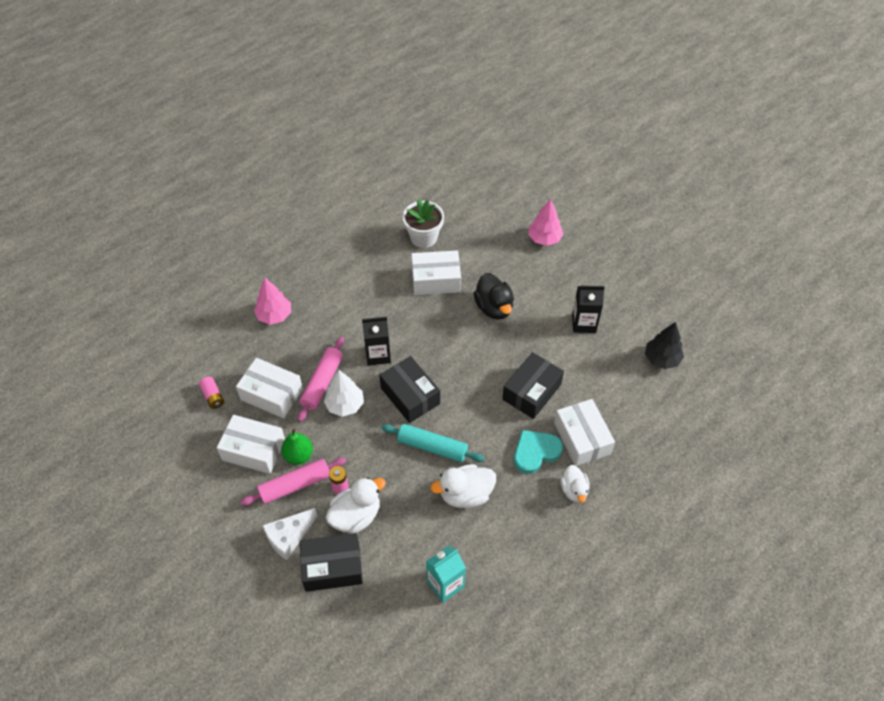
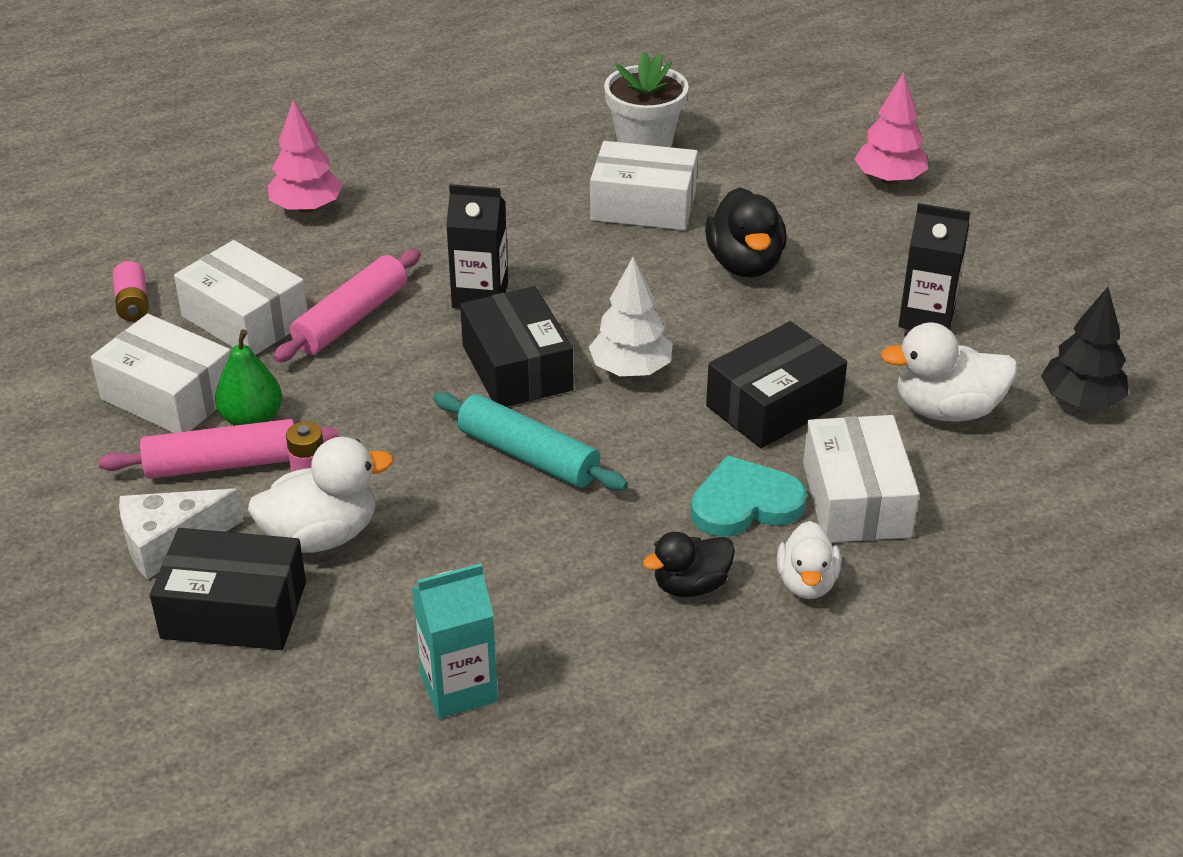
camera: 15 degrees right, 15 degrees down
(345, 405) = (379, 359): white tree -> white tree (630, 370)
(465, 494) = (566, 545): white duck -> white duck (946, 410)
(526, 504) = (690, 585): none -> black duck

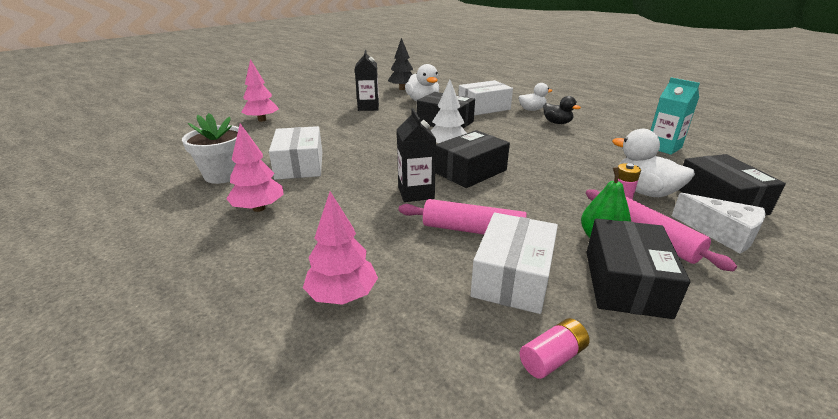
camera: 110 degrees left, 10 degrees down
(169, 396) = (626, 283): white box -> black box
(522, 167) = (259, 208): none -> pink tree
(528, 455) = (528, 158): turquoise rolling pin -> none
(745, 264) = (346, 137): black duck -> none
(745, 503) = (506, 120): turquoise heart -> none

